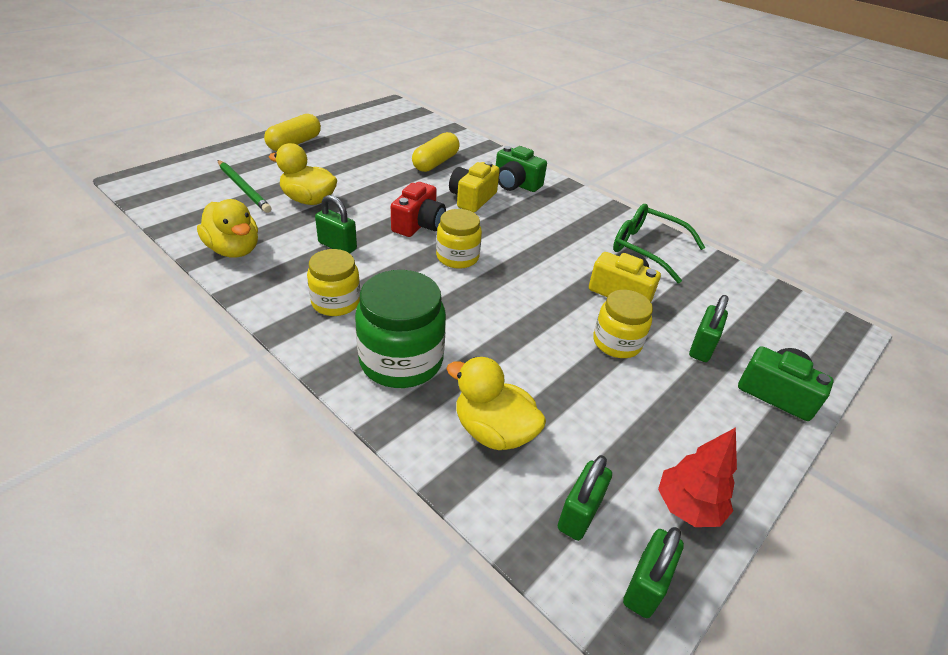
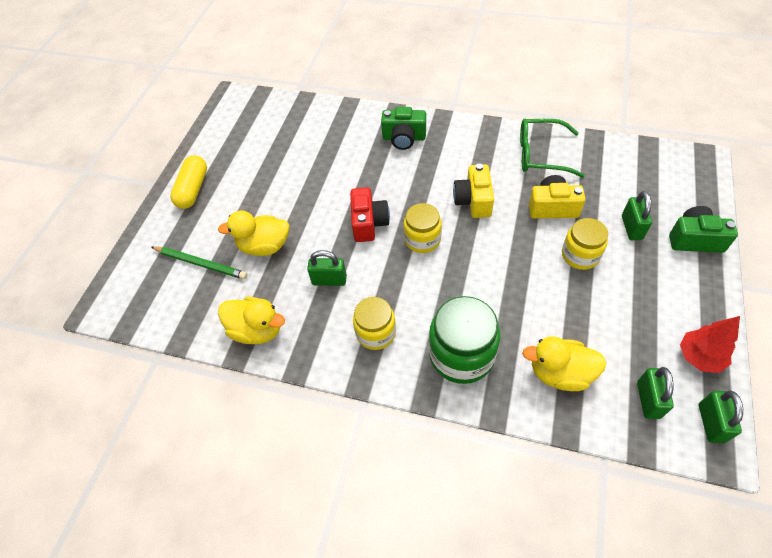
camera: 20 degrees left, 15 degrees up
(435, 163) = (325, 148): yellow capsule -> none
(472, 198) = (385, 173): yellow camera -> yellow camera (473, 200)

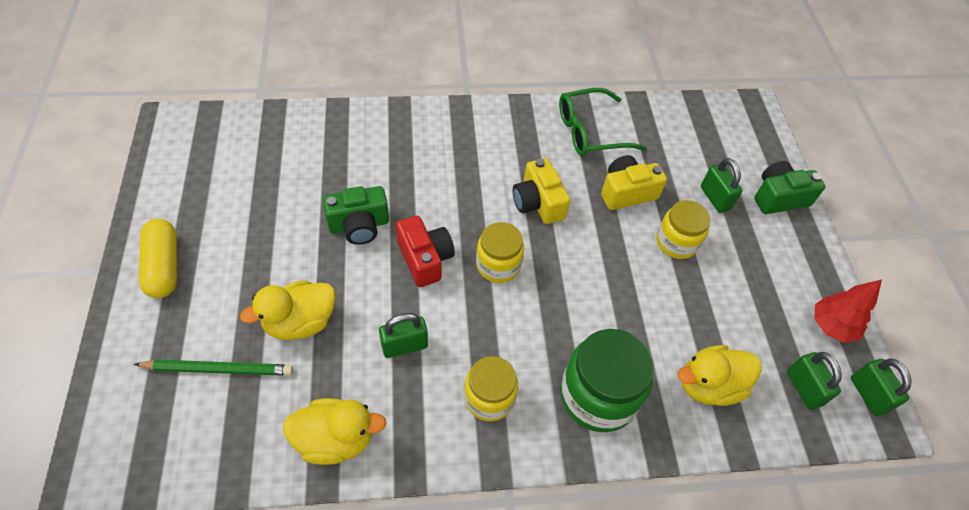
camera: 30 degrees left, 0 degrees up
(404, 138) = (425, 140): green camera -> green camera (359, 225)

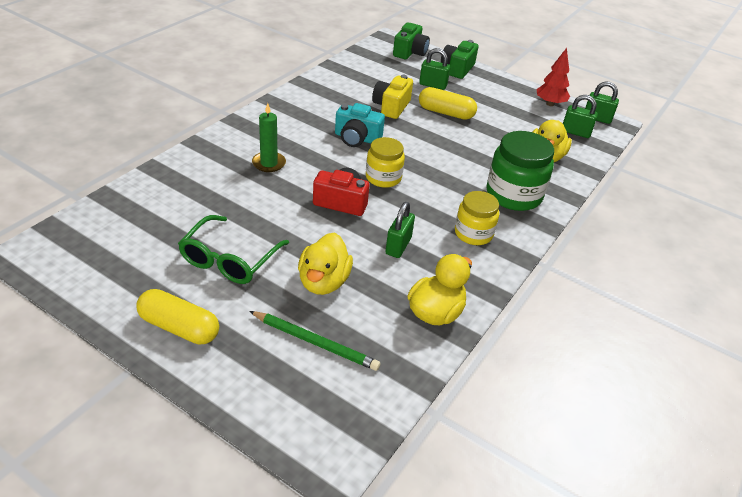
camera: 50 degrees left, 15 degrees down
(219, 369) = (315, 342): green pencil -> green pencil turned 75 degrees clockwise
(359, 225) = (276, 214): green camera -> green camera (410, 52)
(424, 170) = (269, 163): none -> green candle
(538, 203) = (357, 138): yellow camera -> turquoise camera
(590, 132) = (330, 92): green glasses -> green glasses (229, 259)
(676, 242) = (446, 113): yellow jar -> yellow capsule

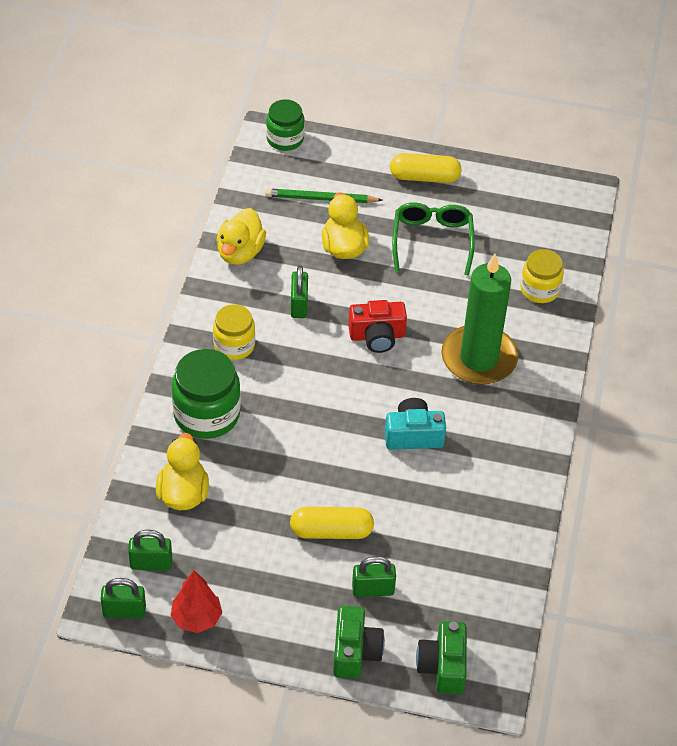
camera: 160 degrees right, 10 degrees up
(269, 163) = (479, 358): green candle -> green candle, size x2.01
(313, 443) = (285, 139): none -> green jar
(383, 178) = (353, 385): yellow jar -> yellow jar (539, 289)
(391, 107) = (404, 513): yellow camera -> none

